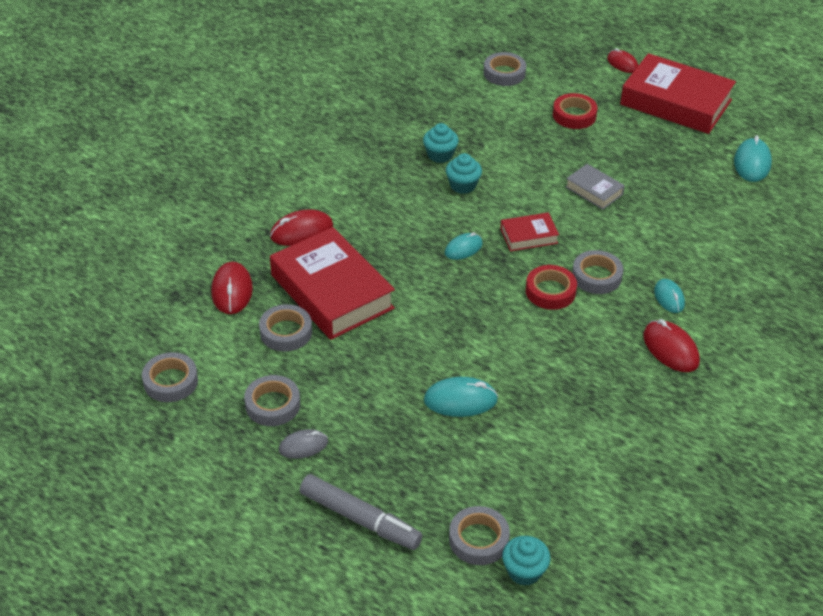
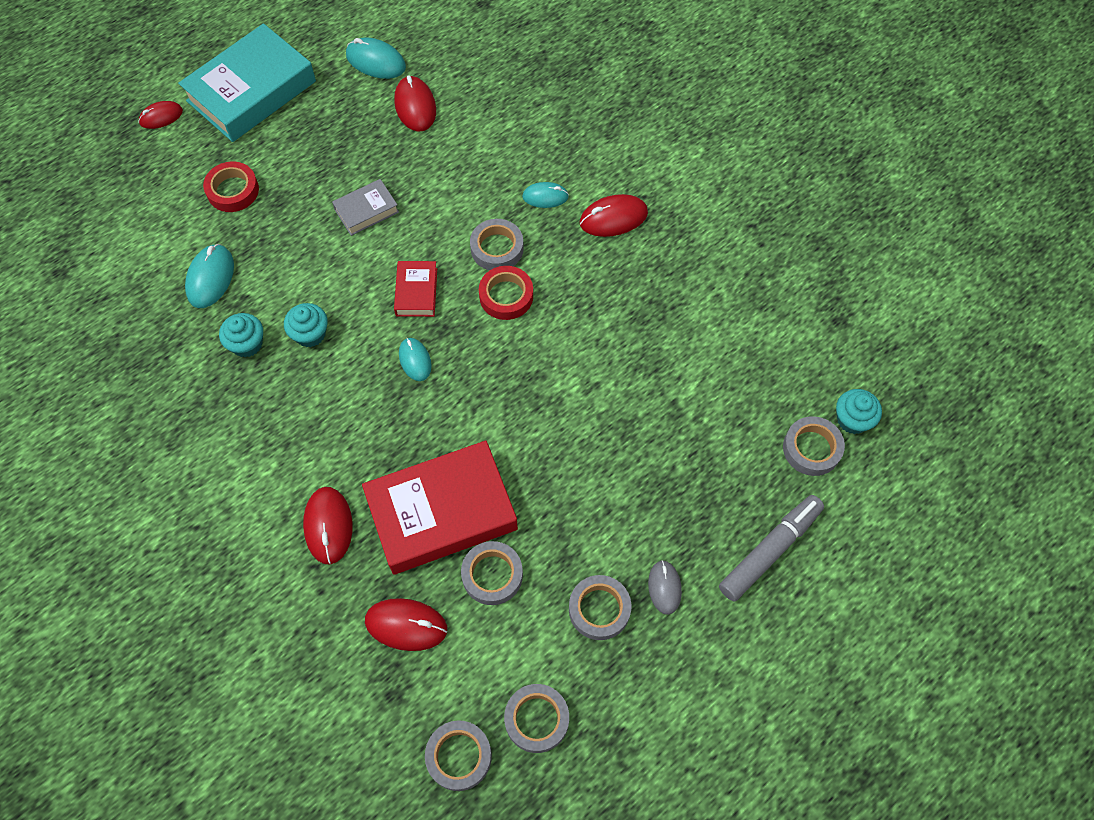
camera: 75 degrees left, 20 degrees up
(460, 400) = (636, 420): turquoise mouse -> turquoise mouse (210, 278)
(504, 73) = (123, 237): grey tape -> grey tape (459, 756)
(676, 102) = (251, 91): red book -> turquoise book
(719, 196) = (415, 106): none -> red mouse

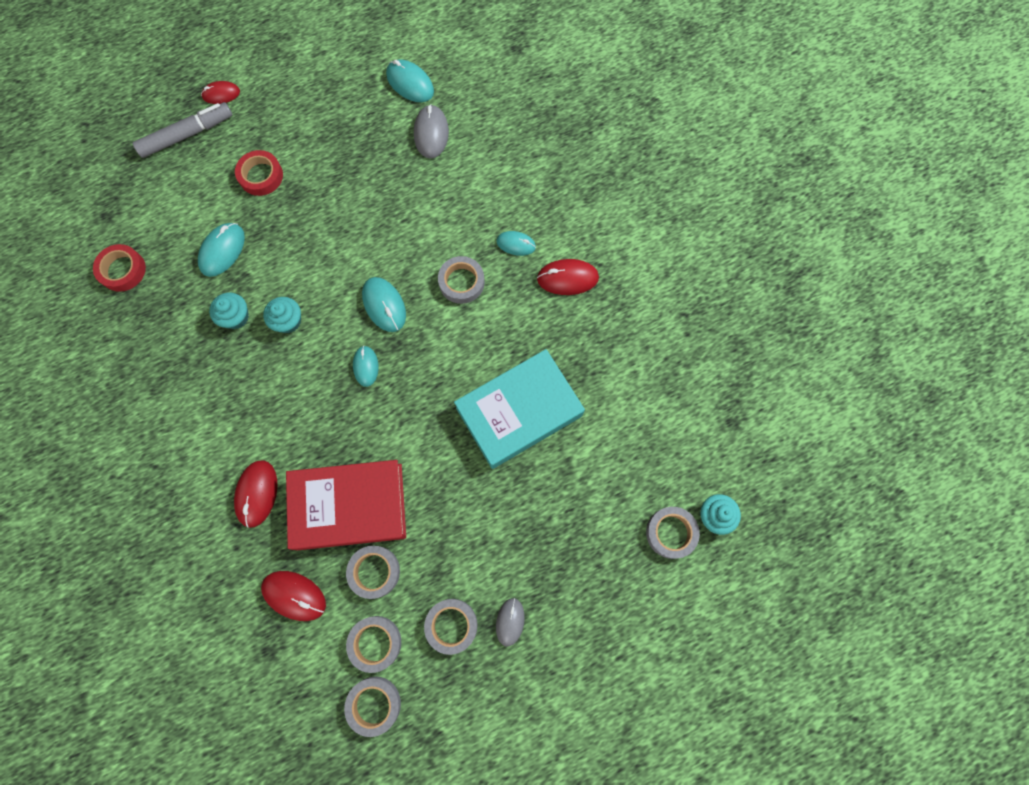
camera: 15 degrees right, 10 degrees up
(251, 91) = (300, 87): turquoise book -> turquoise book (519, 411)
(366, 211) = (364, 221): grey book -> none
(415, 106) = (431, 133): red mouse -> grey mouse
(416, 292) = (384, 305): red book -> turquoise mouse
(459, 756) = (304, 717): grey tape -> grey tape (375, 643)
(506, 296) = (456, 327): red tape -> red tape (122, 270)
(769, 550) = (607, 613): grey marker -> grey marker (187, 135)

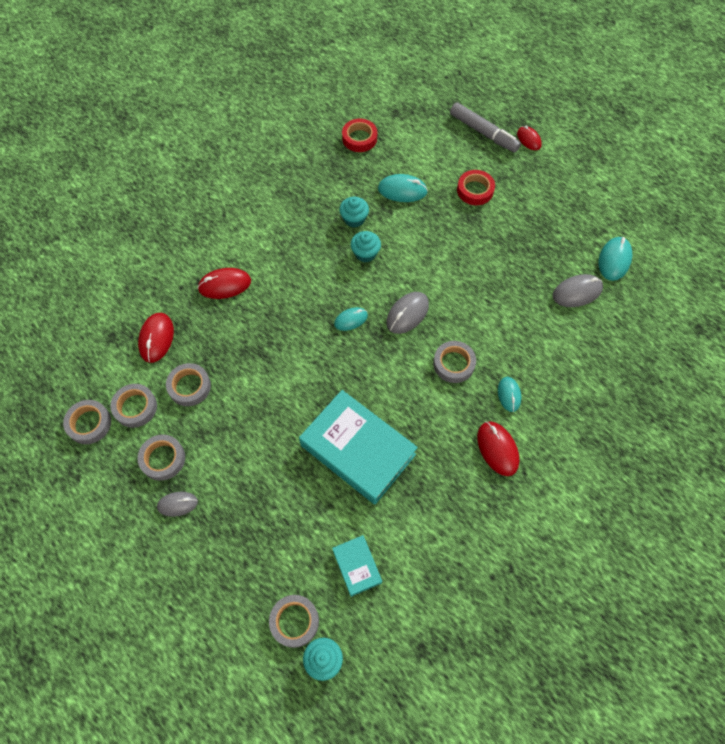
camera: 70 degrees right, 10 degrees down
(349, 506) = (235, 350): red book -> none
(384, 305) = (407, 314): turquoise mouse -> grey mouse
(637, 454) = (357, 566): none -> turquoise book

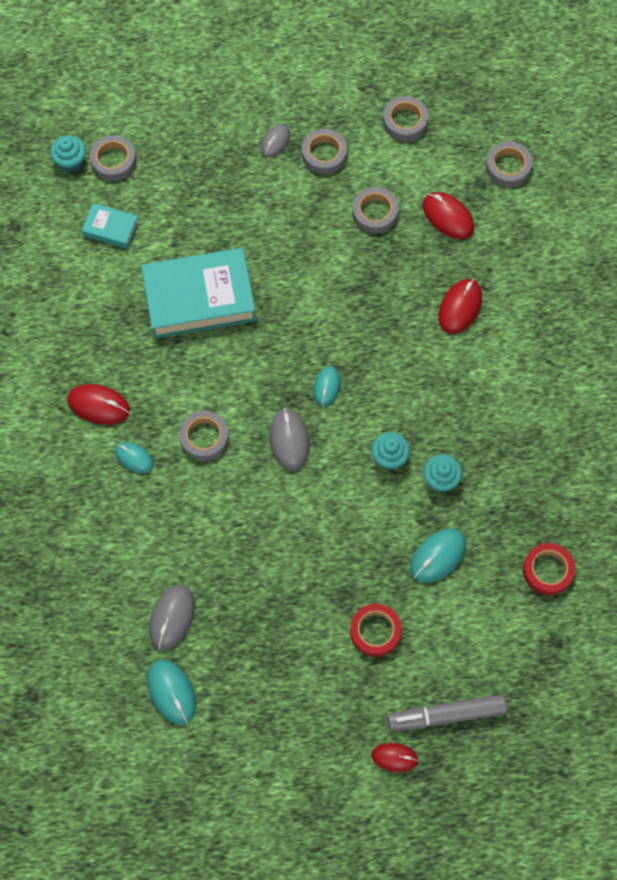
camera: 130 degrees right, 5 degrees up
(135, 407) = (390, 162): grey tape -> grey tape (508, 167)

